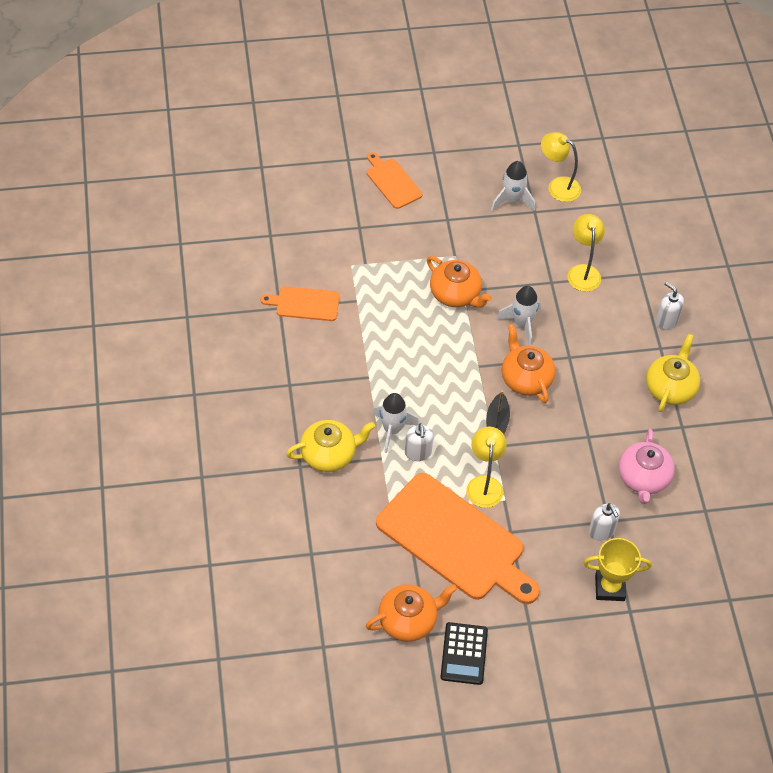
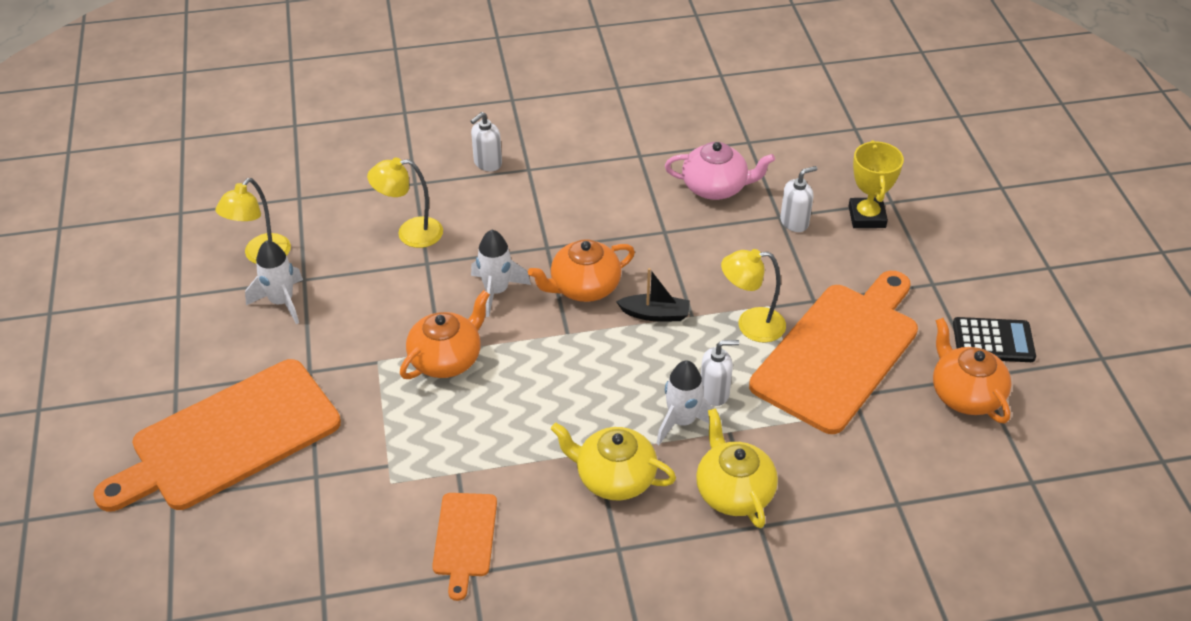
camera: 90 degrees left, 10 degrees down
(392, 182) = (229, 438): orange cutting board -> orange cutting board, size x2.07
(670, 388) = (586, 163): yellow teapot -> yellow teapot (614, 478)

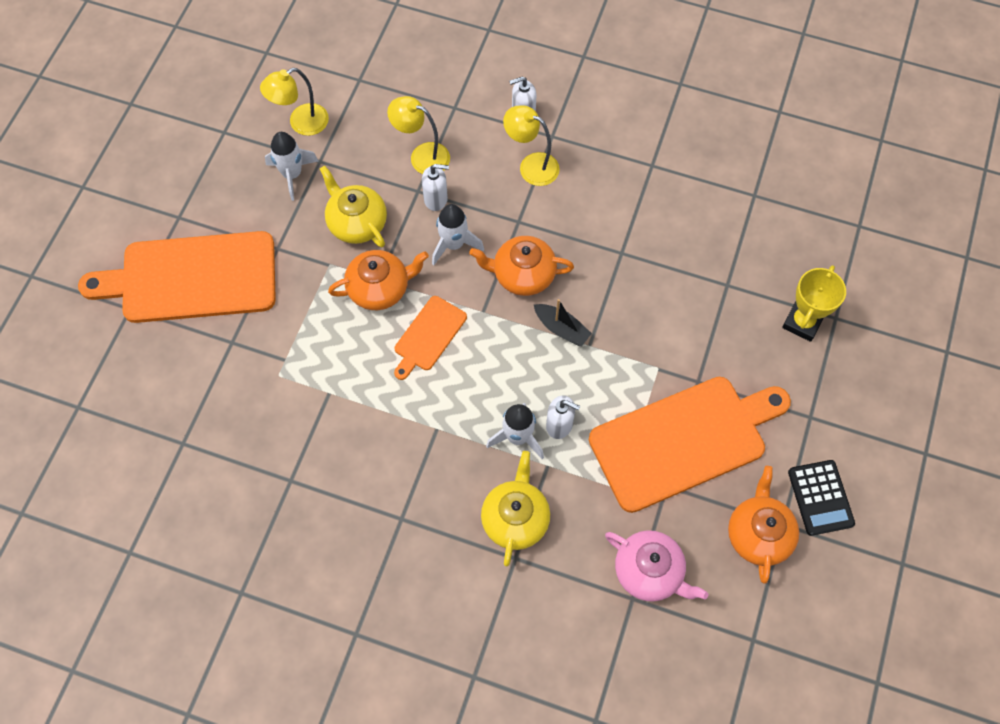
camera: 30 degrees right, 20 degrees up
(464, 538) = (301, 450): orange cutting board -> orange cutting board (428, 336)
(614, 478) = (436, 458): yellow teapot -> yellow teapot (357, 223)
(715, 187) = (693, 229): pink teapot -> pink teapot (649, 571)
(751, 325) = (630, 378): yellow lamp -> yellow lamp (531, 165)
(794, 222) = (736, 297): white soap dispenser -> white soap dispenser (436, 199)
(993, 341) = (820, 498): black calculator -> black calculator turned 45 degrees clockwise

